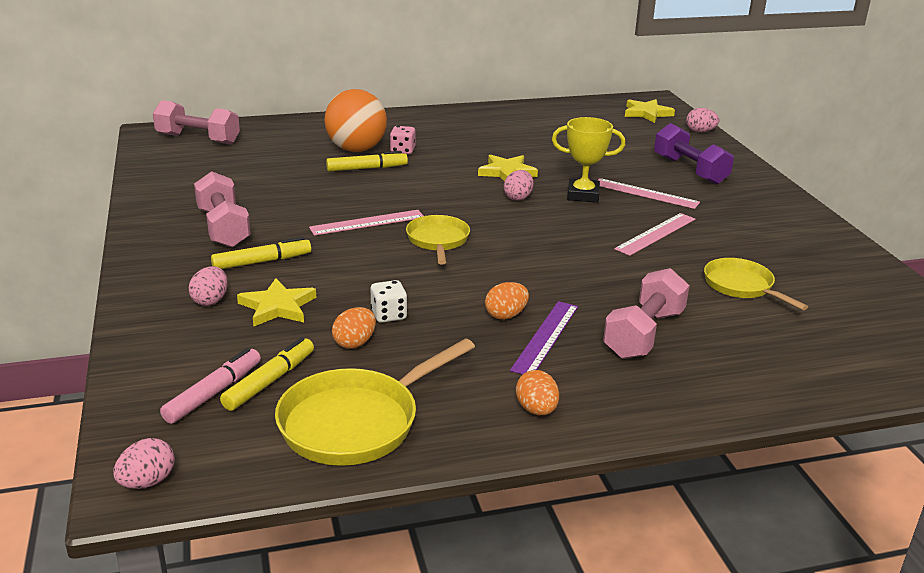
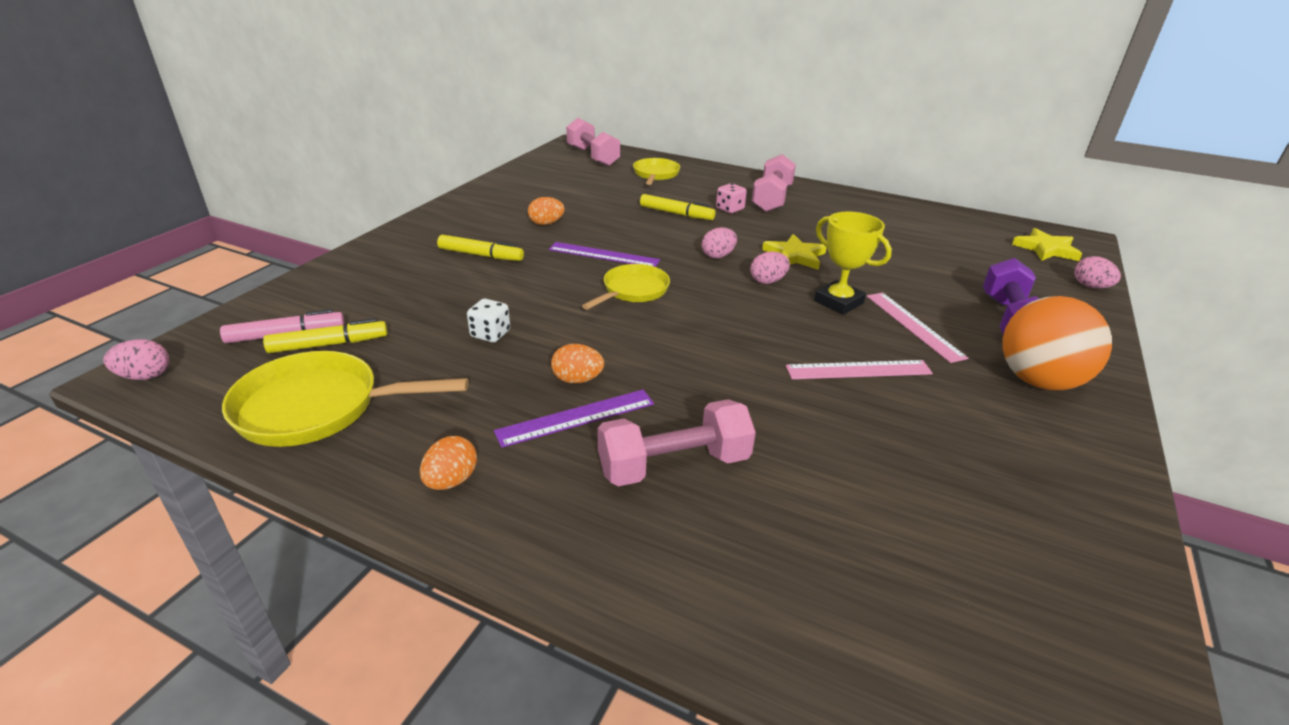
camera: 40 degrees right, 5 degrees up
(210, 301) = (402, 269): pink egg -> pink egg (718, 256)
(223, 228) = (500, 222): pink dumbbell -> pink dumbbell (771, 199)
(277, 307) = (432, 292): yellow star -> none
(354, 343) = (429, 344): orange egg -> orange egg (546, 223)
(356, 149) = (693, 197): orange ball -> orange ball (1038, 381)
(367, 222) = (604, 255): pink ruler -> purple ruler
(741, 286) = (873, 472): yellow pan -> yellow pan (655, 175)

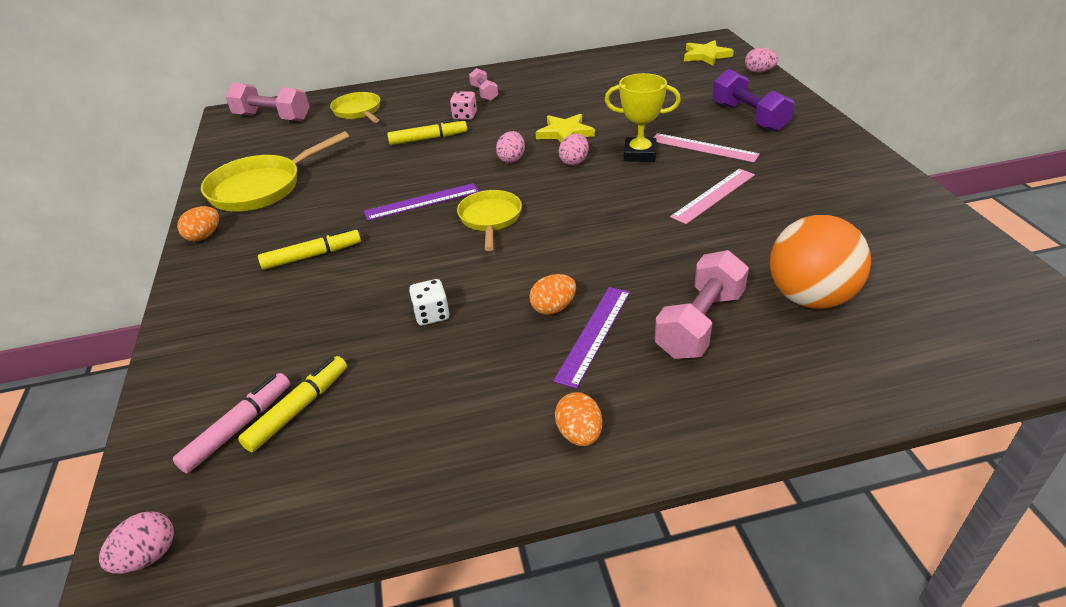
camera: 35 degrees left, 5 degrees up
(318, 408) = (382, 461): yellow pan -> yellow pan (261, 188)
(546, 223) = (328, 199): orange egg -> orange egg (204, 236)
(771, 199) = (484, 93): pink dumbbell -> pink dumbbell, size x0.58
(1038, 381) = (808, 149): orange ball -> orange ball (810, 298)

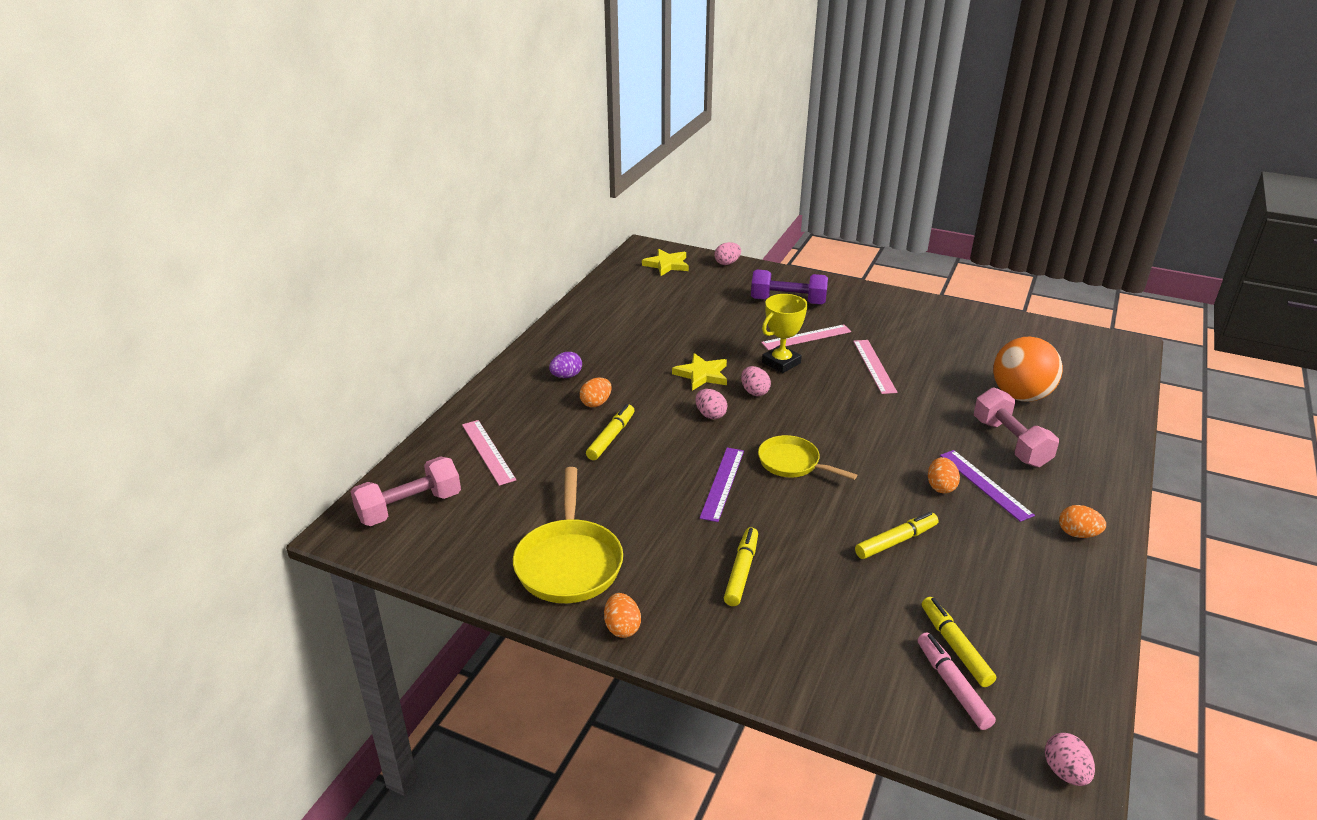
camera: 55 degrees left, 5 degrees down
(358, 111) = (488, 452): yellow pan -> pink ruler
(432, 315) = (896, 541): white dice -> yellow marker
(465, 116) = (596, 403): pink dice -> orange egg
(484, 93) = (566, 376): pink dumbbell -> purple egg

